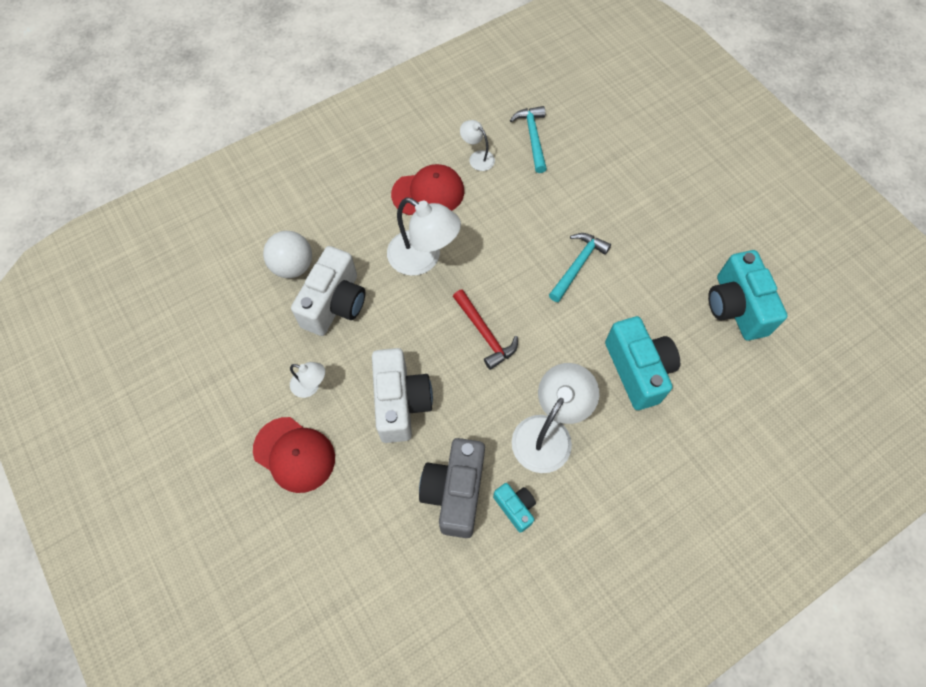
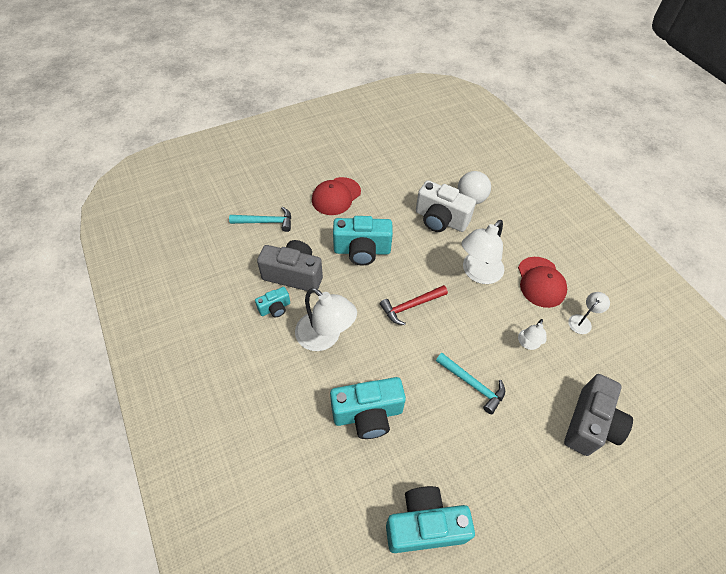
camera: 95 degrees right, 10 degrees down
(311, 386) = (380, 205): white lamp -> white lamp (528, 344)
(401, 403) = (362, 251): white camera -> turquoise camera
(532, 137) = (613, 369): turquoise hammer -> turquoise hammer (266, 222)
(598, 163) = (590, 424): none -> grey camera

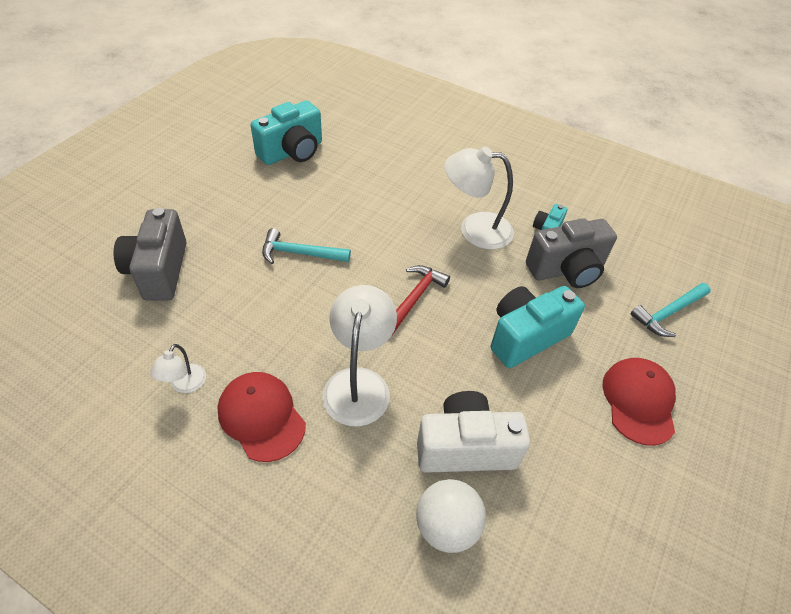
camera: 145 degrees right, 5 degrees down
(368, 414) = (384, 192): turquoise camera -> none
(528, 344) = (253, 321): white lamp -> none

